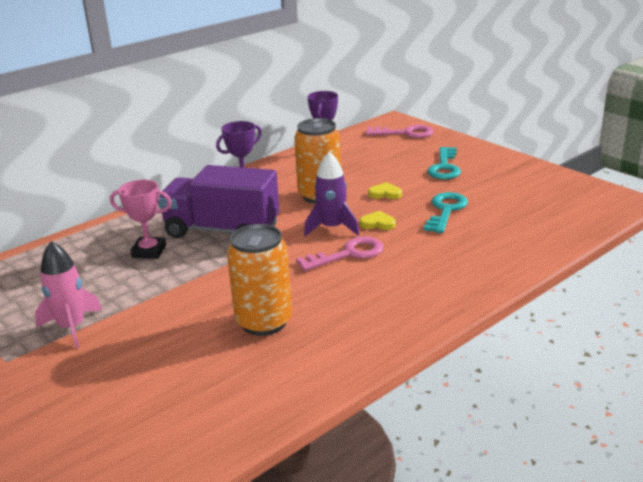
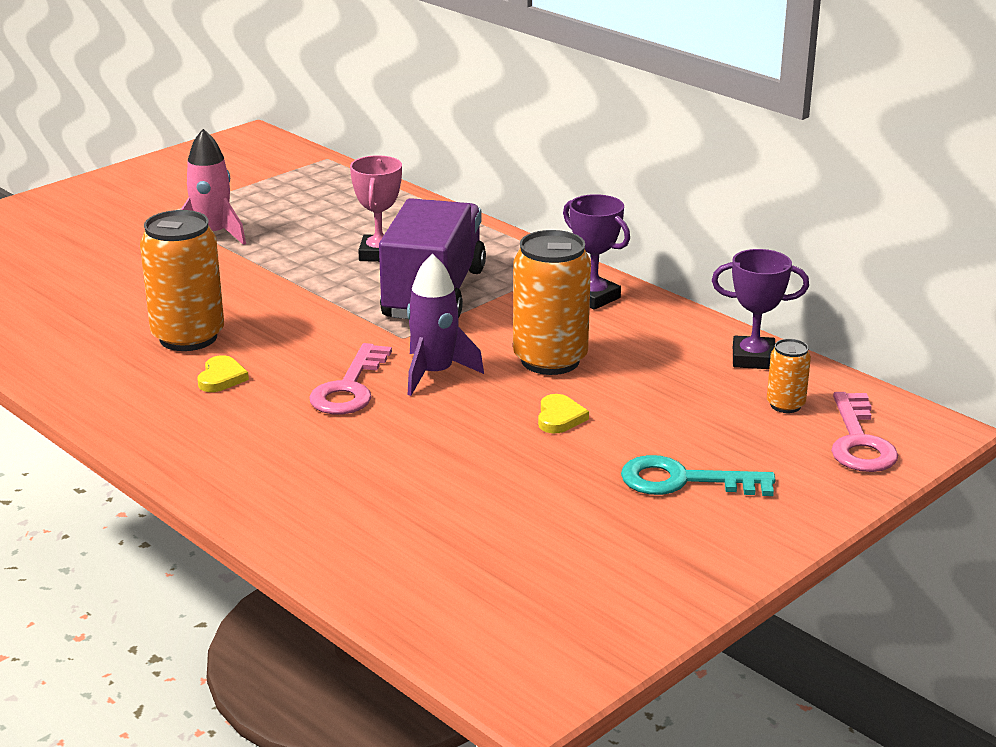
camera: 85 degrees right, 0 degrees up
(348, 254) = (349, 388): pink key -> pink key turned 45 degrees clockwise
(372, 145) = (785, 405): none -> orange can
(378, 223) = (446, 411): yellow heart -> yellow heart (221, 378)
(446, 210) = (491, 474): turquoise key -> none

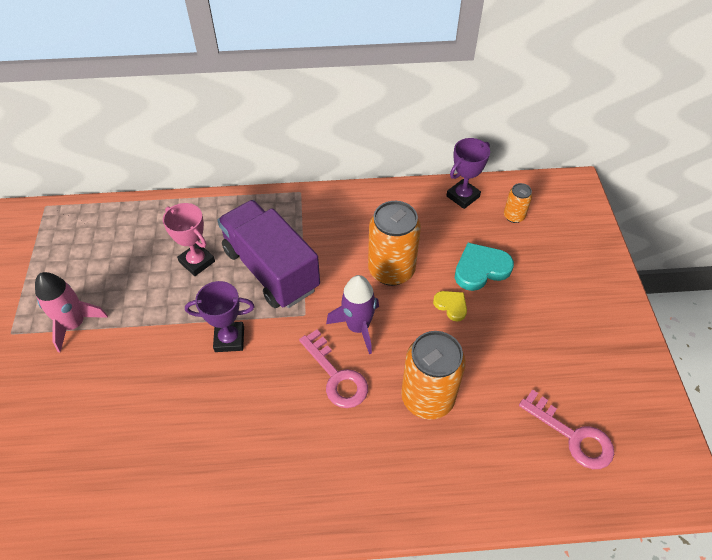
camera: 50 degrees left, 25 degrees up
(188, 337) = (195, 420): orange can -> orange can (427, 398)
(221, 378) = (263, 433): yellow heart -> none
(593, 297) = (345, 209): purple trophy -> purple trophy (229, 339)
(652, 415) = (481, 269): none -> turquoise heart
(683, 481) = (549, 299): turquoise key -> none
(859, 441) = (565, 215): pink key -> pink key (573, 436)

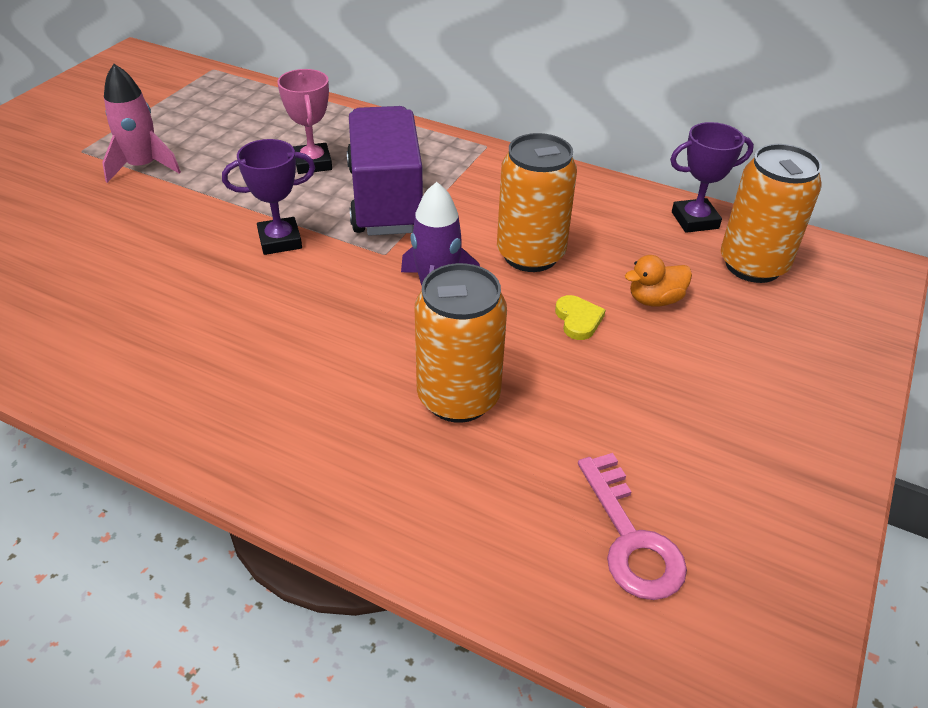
camera: 30 degrees right, 10 degrees down
(229, 339) = (280, 240): purple trophy -> purple trophy turned 45 degrees counterclockwise
(336, 376) = (366, 325): pink key -> none
(481, 269) = (655, 300): turquoise heart -> orange duck
(514, 216) = (753, 265): orange can -> orange can, size x2.02

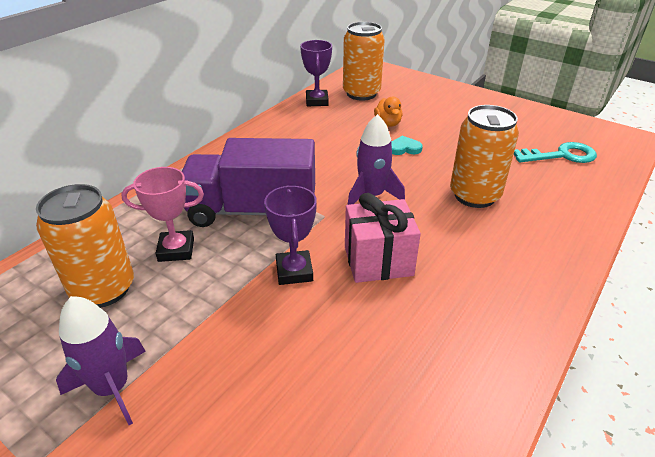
camera: 80 degrees left, 5 degrees down
(143, 166) = (112, 388): pink rocket -> purple rocket
(299, 301) = (378, 261): none -> pink gift
(530, 255) = (339, 156): orange can -> orange can (103, 289)
(578, 320) = (404, 148): yellow heart -> turquoise heart
(631, 539) = (561, 155): pink key -> turquoise key

